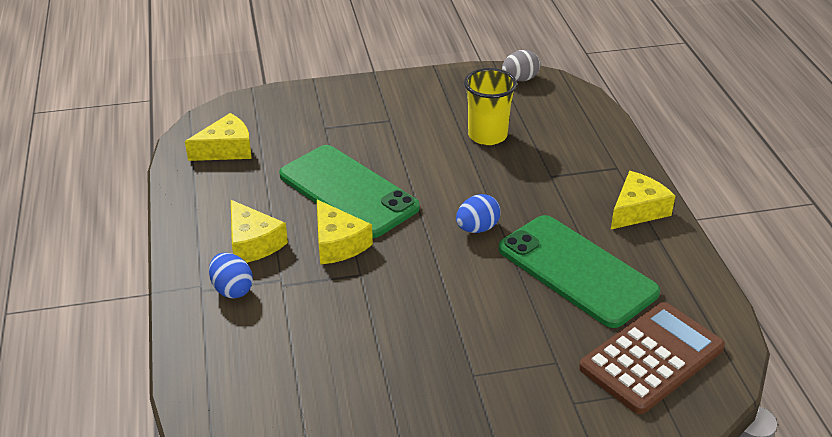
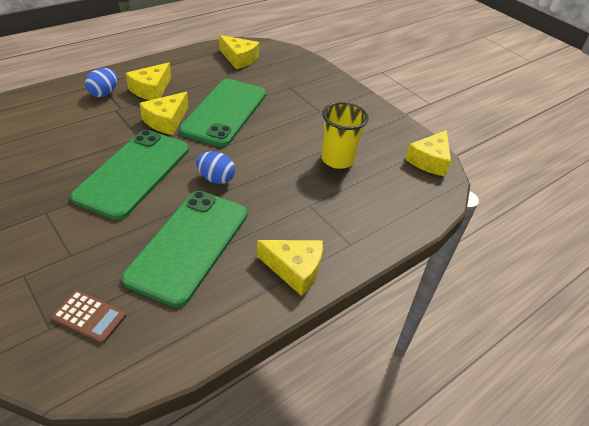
camera: 60 degrees right, 5 degrees up
(433, 290) = (133, 173): none -> green phone
(520, 79) = (429, 161): grey egg -> yellow cheese
(651, 358) = (89, 317): brown calculator -> brown calculator, size x0.51

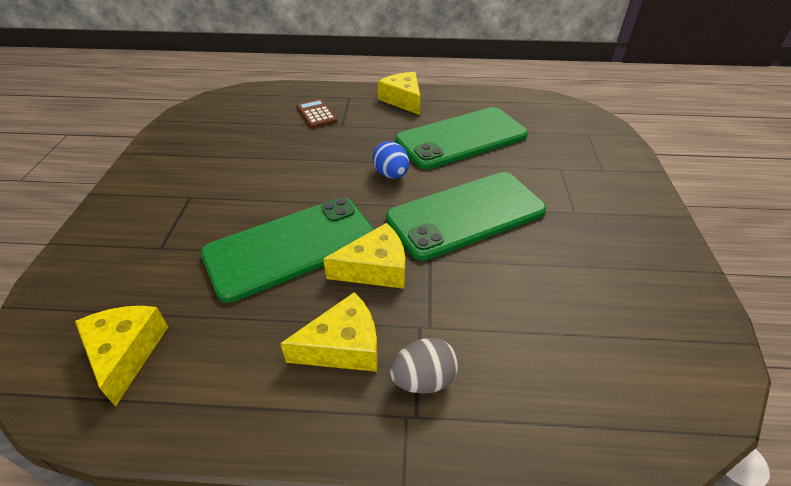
camera: 135 degrees left, 0 degrees up
(89, 317) = (558, 129): brown calculator -> brown calculator (316, 114)
(104, 93) = (423, 379): blue egg -> grey egg
(337, 159) = (264, 144): yellow cup -> none
(429, 161) = (196, 112): yellow cheese -> none

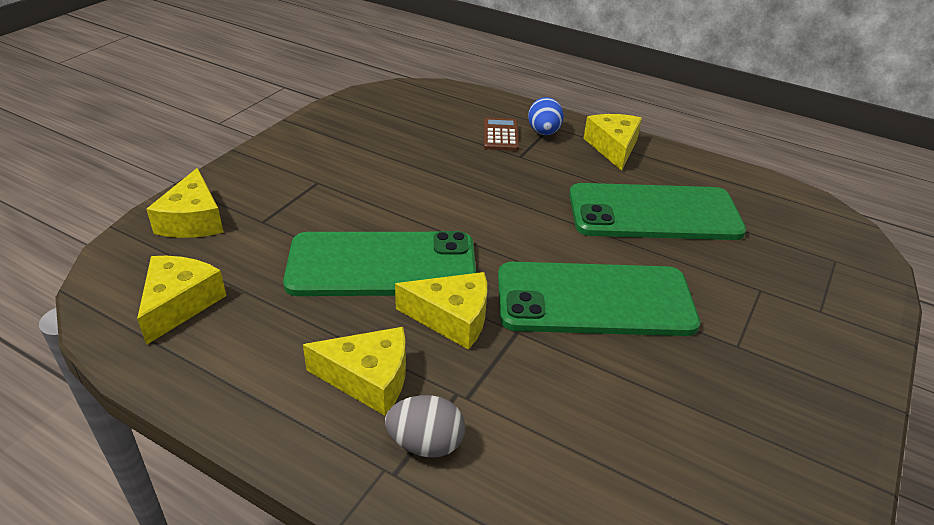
camera: 25 degrees right, 5 degrees down
(90, 270) = (193, 220): none -> yellow cheese
(391, 174) = (539, 227): blue egg -> blue egg (544, 132)

